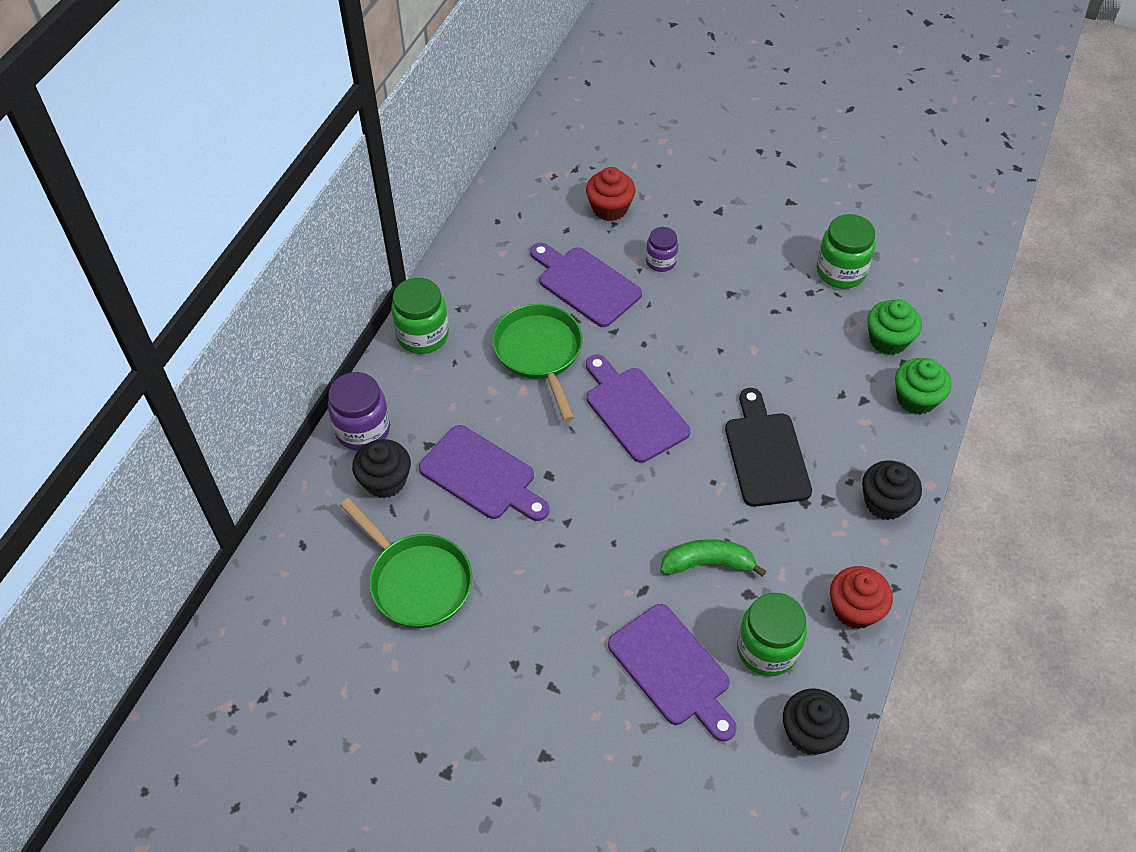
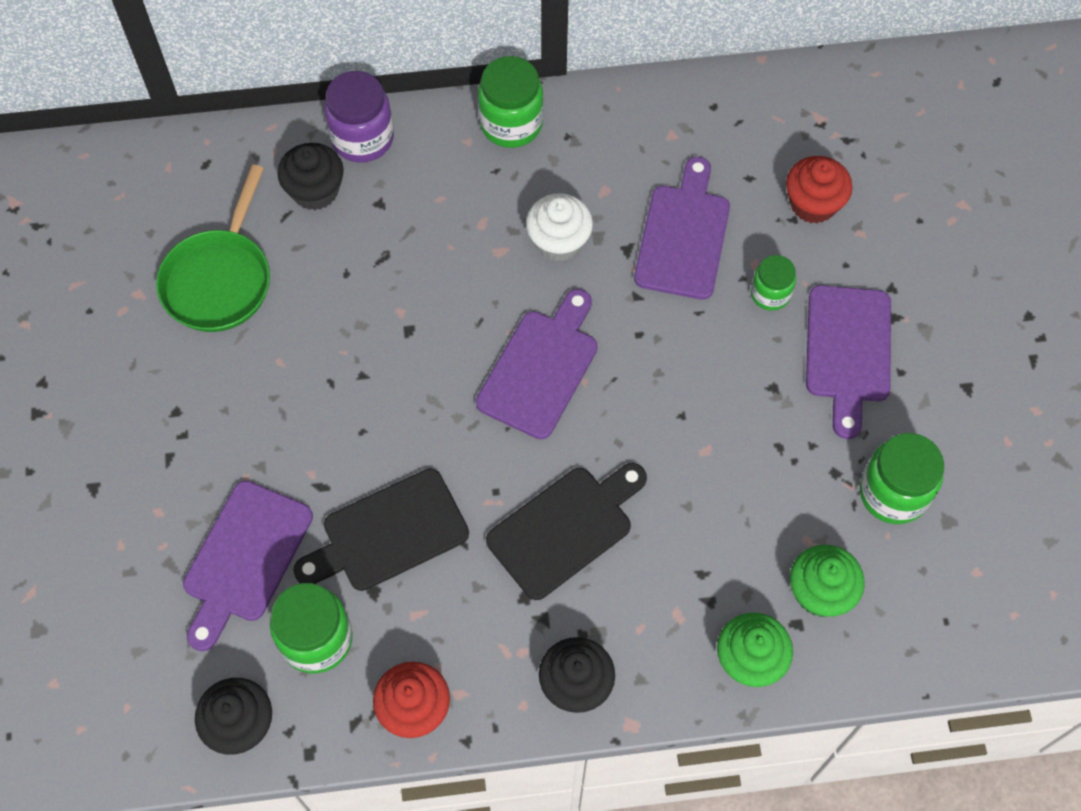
camera: 60 degrees right, 10 degrees up
(482, 475) = (371, 270): purple cutting board -> purple cutting board (848, 351)
(540, 353) = (559, 241): green pan -> white cupcake
(661, 261) = (770, 294): purple jar -> green jar
(707, 563) = (388, 533): green banana -> black cutting board

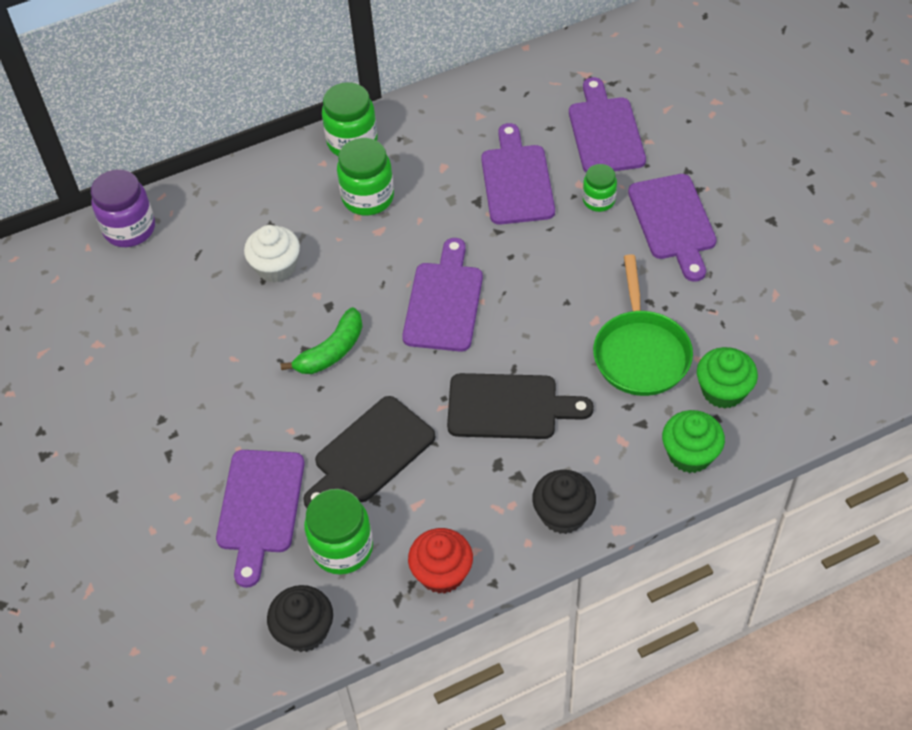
camera: 15 degrees left, 10 degrees down
(220, 279) = (161, 314): green pan -> green pan (640, 352)
(315, 191) = (215, 230): black cupcake -> none
(362, 138) = (238, 184): purple jar -> purple jar (129, 229)
(391, 389) = (331, 351): none -> green banana
(559, 241) = (422, 211): white cupcake -> white cupcake (276, 267)
(565, 528) = (509, 407): black cutting board -> black cutting board turned 60 degrees clockwise
(813, 204) = (605, 131): red cupcake -> purple cutting board
(893, 493) = (748, 307): green jar -> green jar (368, 197)

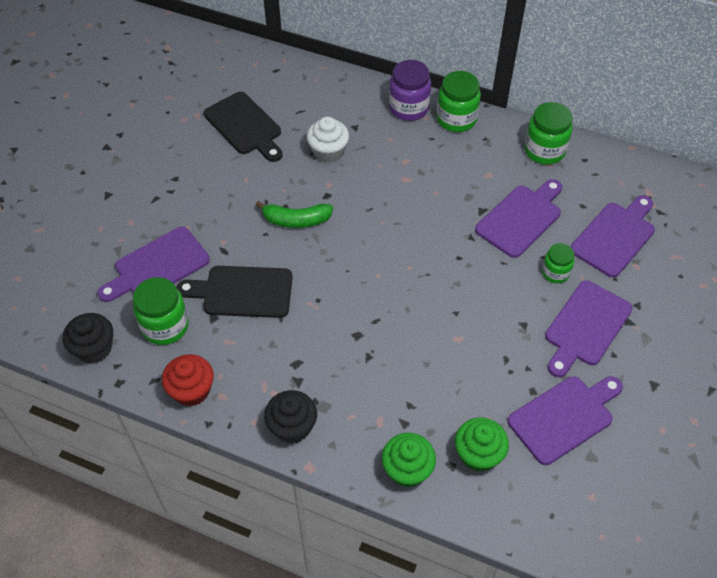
camera: 45 degrees right, 0 degrees up
(129, 229) = (286, 71): purple jar -> purple jar (408, 108)
(368, 197) = (424, 156): green jar -> green jar (544, 151)
(444, 302) = (388, 249): purple cutting board -> purple cutting board (564, 417)
(509, 407) = (344, 339): black cutting board -> black cutting board (245, 126)
(640, 352) = (459, 382): green pan -> none

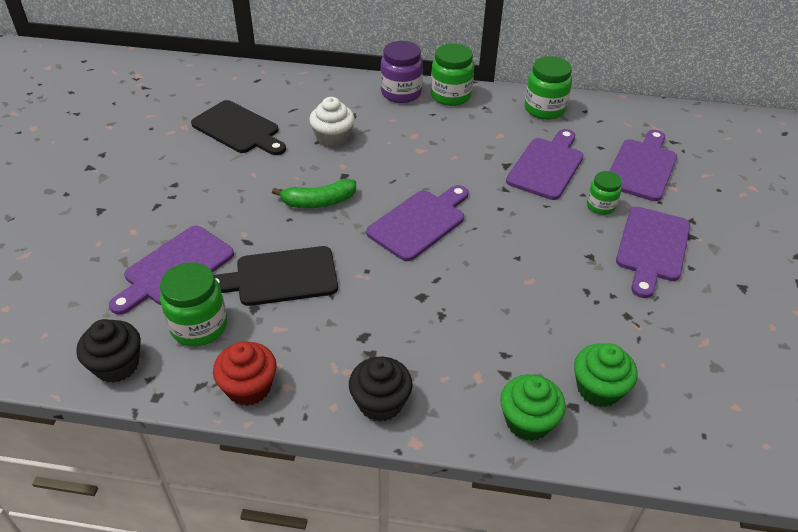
camera: 15 degrees left, 10 degrees down
(564, 417) = (670, 334): purple cutting board -> purple cutting board (420, 222)

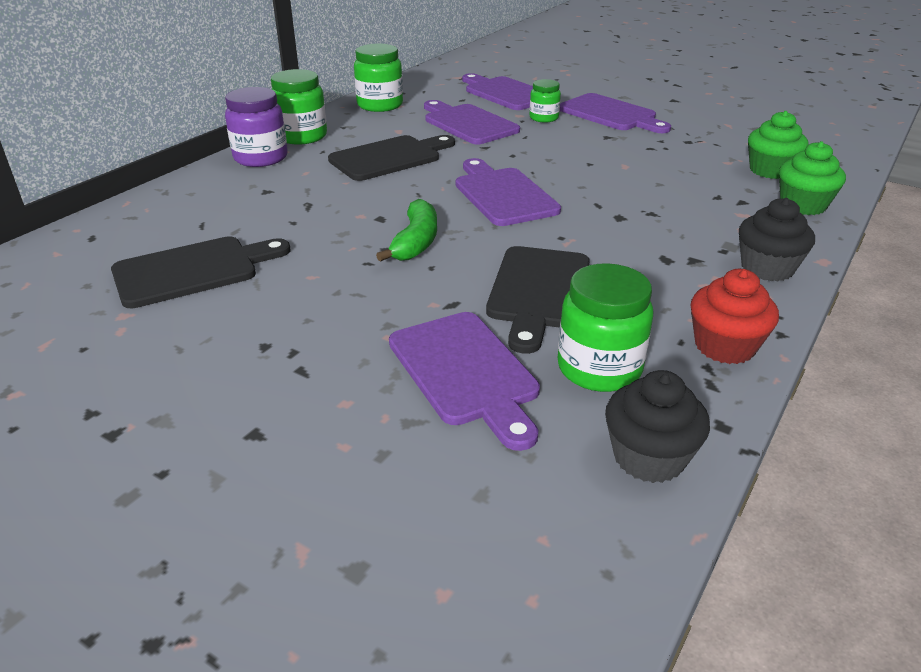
camera: 65 degrees left, 10 degrees down
(333, 138) = (299, 211): white cupcake -> none
(445, 148) = (389, 157): none -> black cutting board

